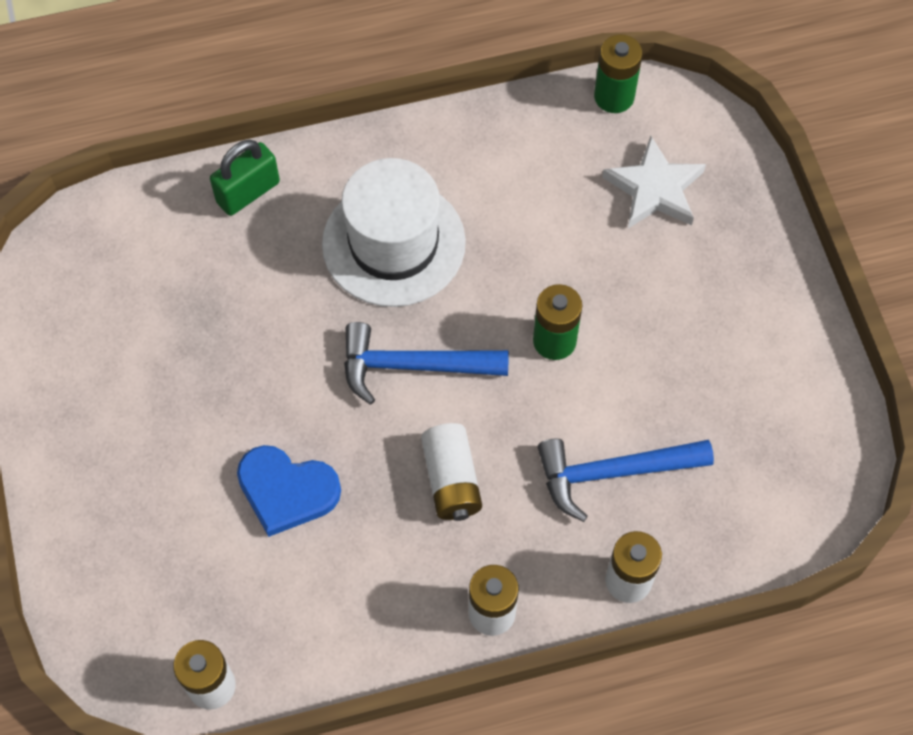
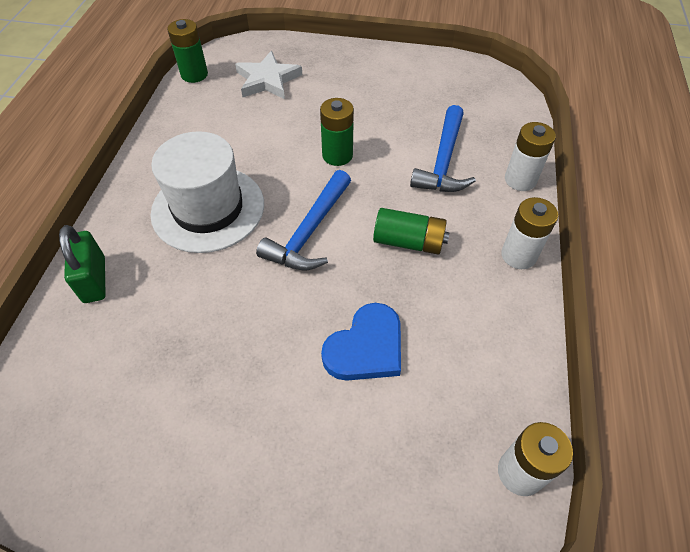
camera: 65 degrees left, 10 degrees down
(451, 480) = (408, 242): white battery -> green battery

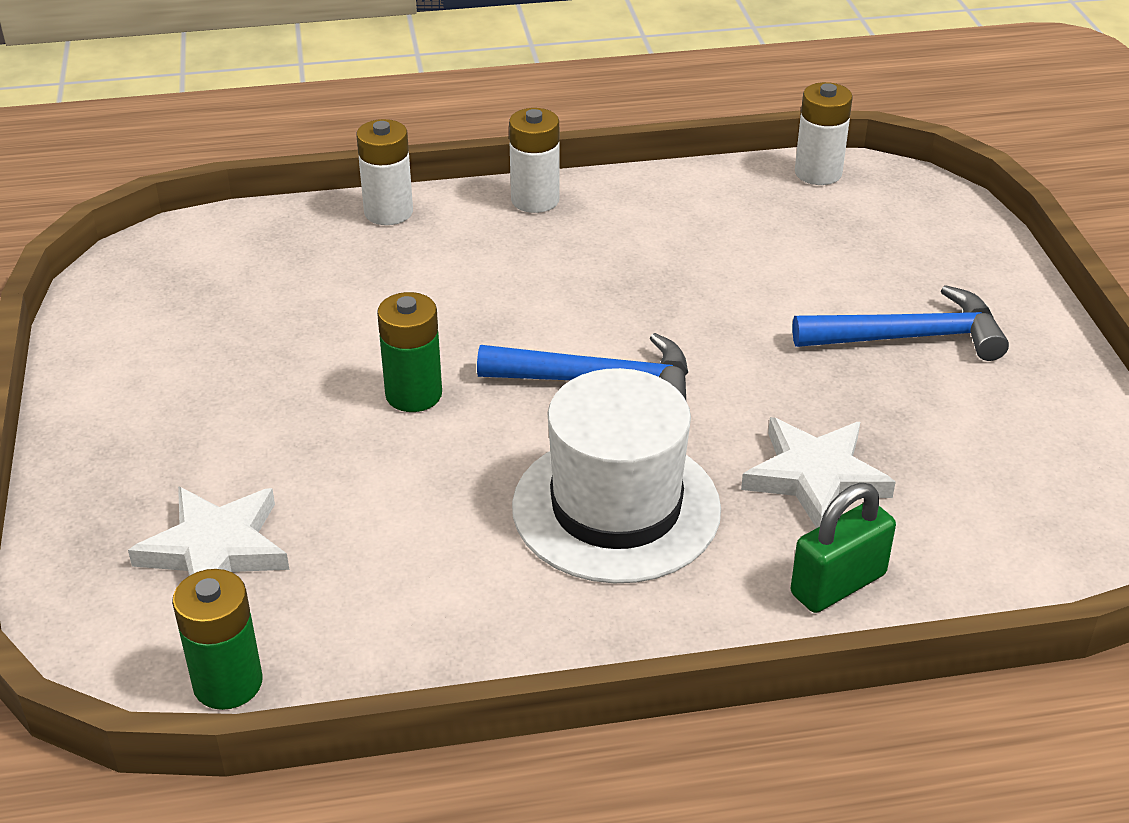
camera: 110 degrees left, 15 degrees down
(173, 304) = (815, 477): none -> white star
(366, 347) = (753, 290): blue heart -> none
(408, 242) = (564, 288): green battery -> none
(443, 161) = (378, 283): blue hammer -> blue hammer (909, 337)

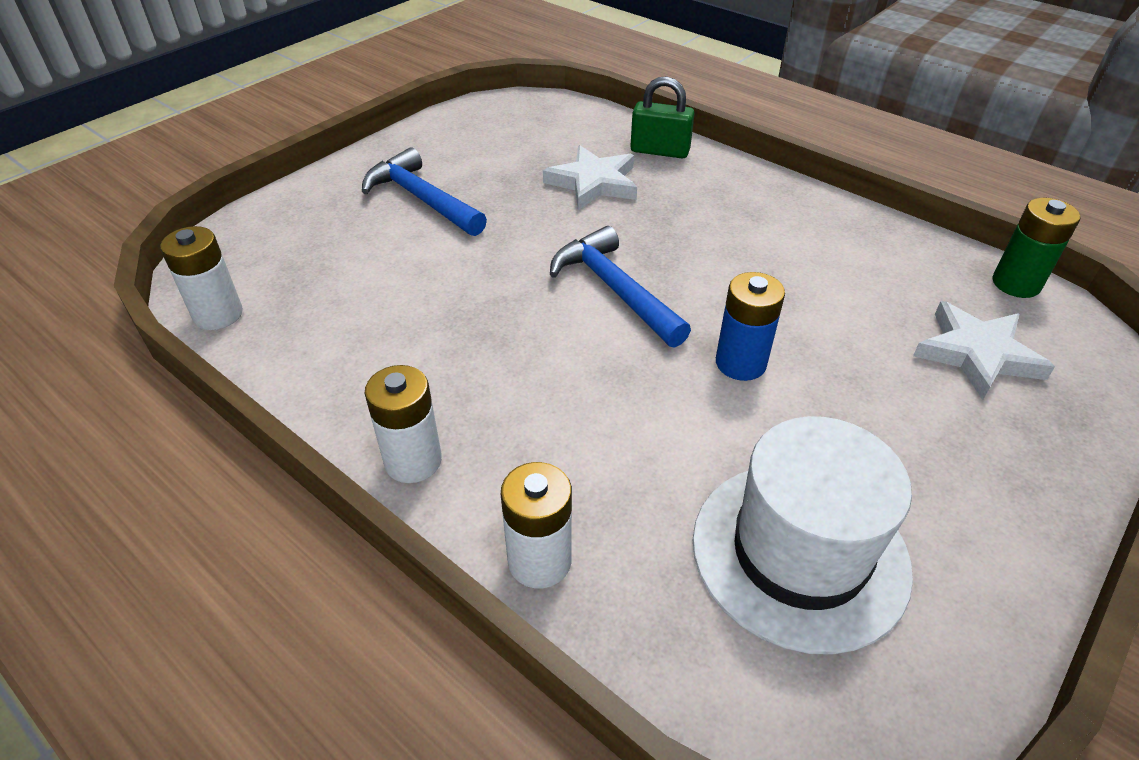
camera: 130 degrees left, 5 degrees up
(413, 394) = (740, 363): green battery -> blue battery
(616, 508) = (709, 230): white hat -> white hat (799, 553)

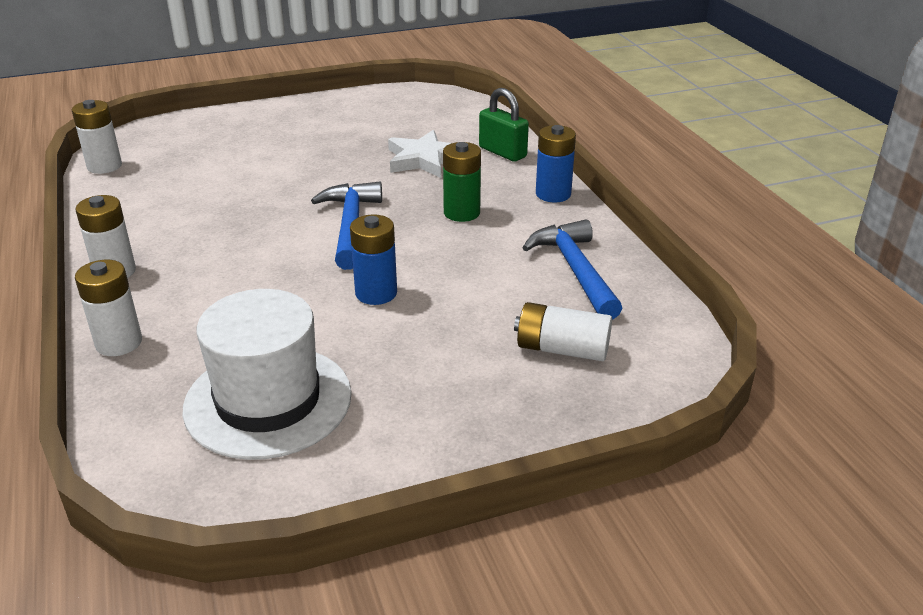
camera: 30 degrees right, 10 degrees down
(421, 199) = (295, 138): blue hammer -> blue hammer (575, 270)
(762, 183) = (553, 194): none -> blue battery
(977, 354) = (562, 349): white star -> white battery
(1016, 284) = (669, 319): green battery -> green battery (461, 213)

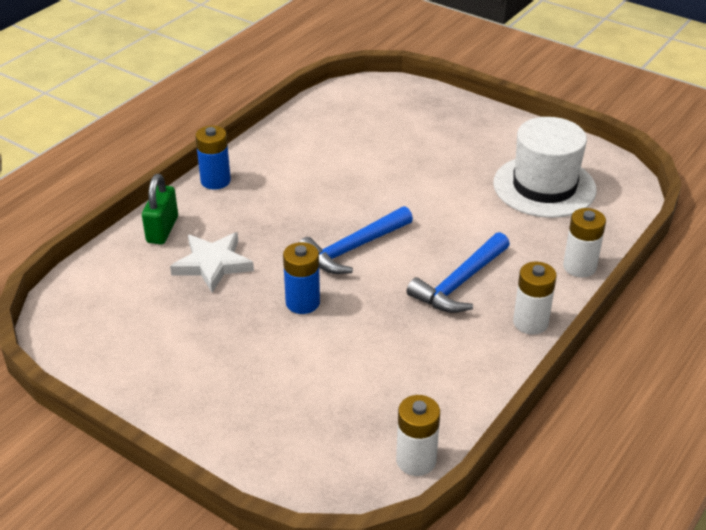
camera: 125 degrees left, 5 degrees up
(376, 293) = (416, 198): blue battery -> blue battery (302, 302)
(461, 213) = (283, 208): green battery -> none
(562, 349) = (392, 119): white battery -> none
(575, 270) = (310, 140): blue hammer -> blue hammer (460, 283)

